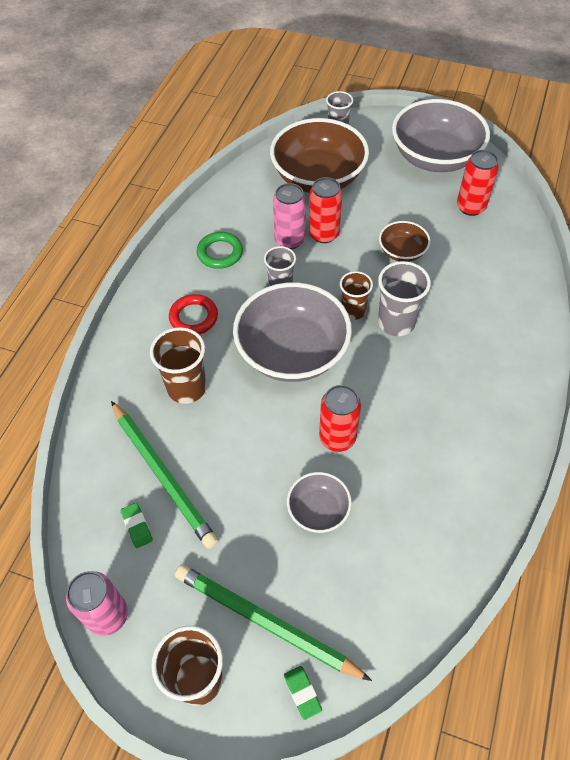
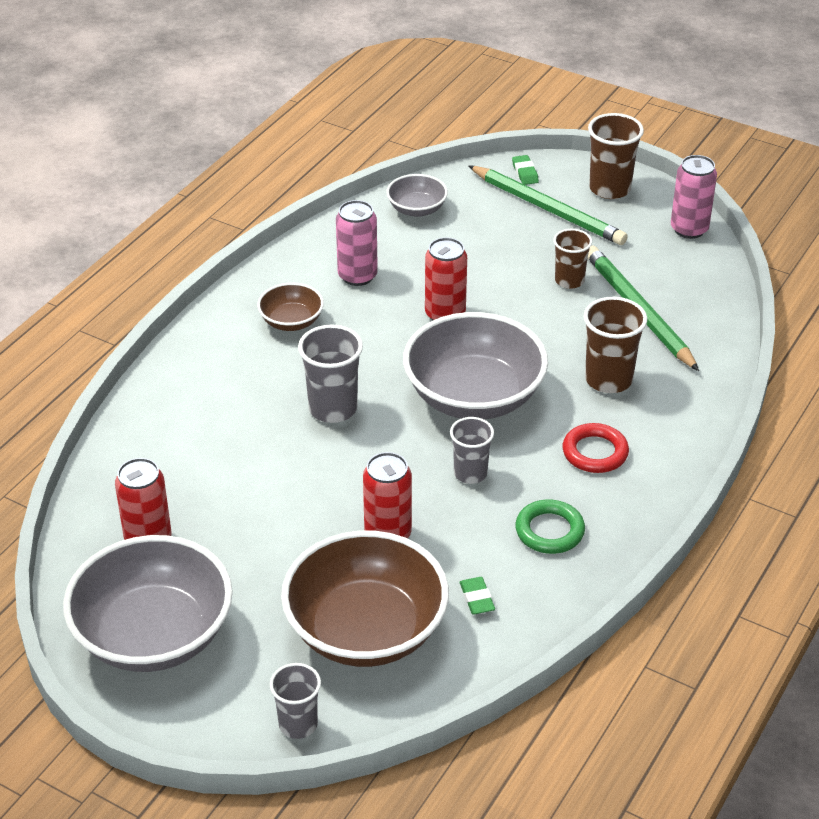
camera: 170 degrees left, 15 degrees down
(137, 526) = (664, 278): green eraser -> green eraser (477, 599)
(289, 240) = (441, 533): pink can -> pink can (357, 276)
(318, 510) = (482, 266): grey bowl -> grey bowl (417, 209)
(353, 311) = (382, 429): brown cup -> brown cup (569, 281)
(402, 252) = (284, 492): brown bowl -> brown bowl (291, 321)

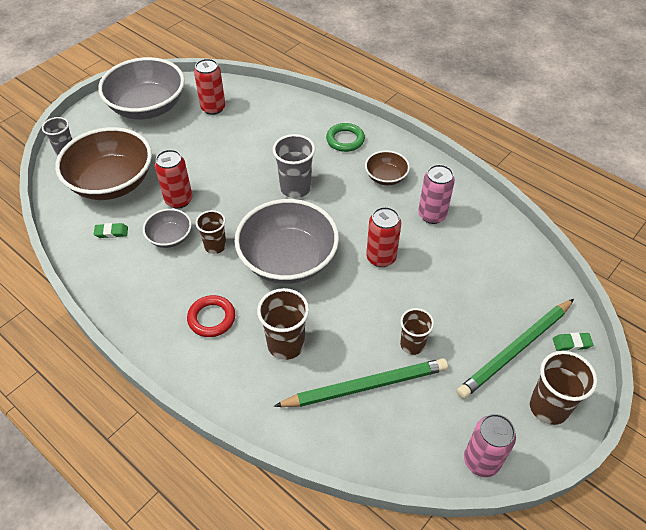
camera: 100 degrees right, 10 degrees up
(417, 209) = (515, 260): grey bowl -> grey bowl (170, 237)
(470, 473) = (215, 246): grey cup -> brown cup
(549, 531) = (149, 277): green ring -> green ring (345, 140)

